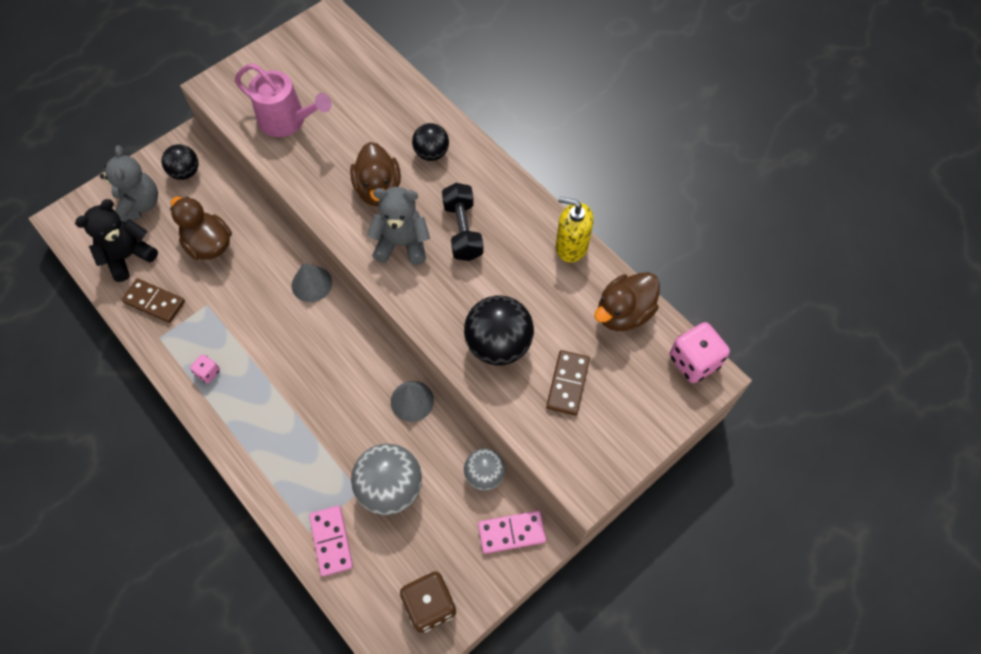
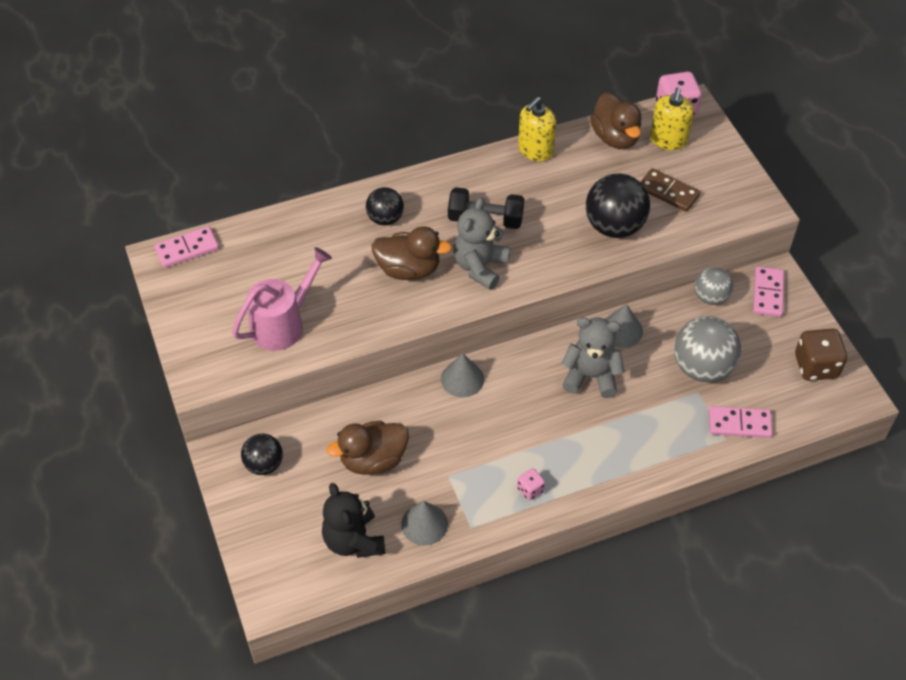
camera: 70 degrees left, 10 degrees down
(139, 205) = (288, 518): grey teddy bear -> grey teddy bear (591, 376)
(154, 302) = (424, 524): brown domino -> grey cone
(344, 31) = (187, 249): none -> pink domino
(644, 365) = (668, 140): none -> yellow soap dispenser

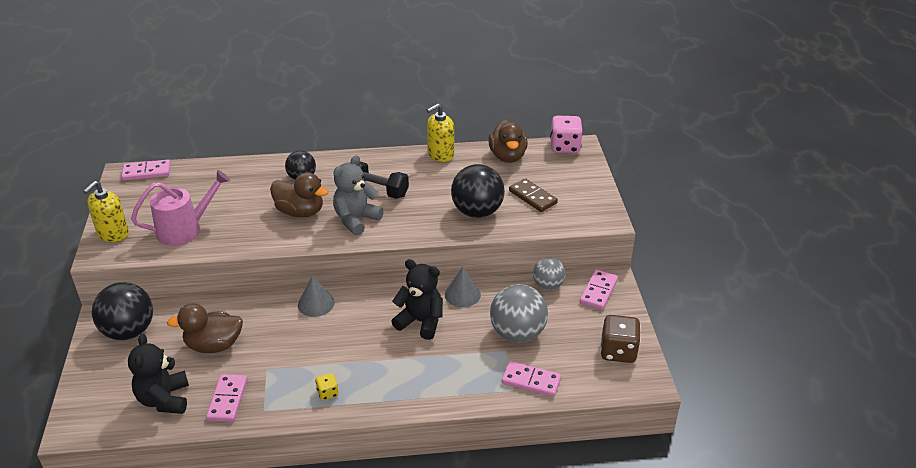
camera: 15 degrees right, 15 degrees down
(264, 464) = (129, 331): black ball -> black ball, size x1.66
(424, 524) = (227, 400): grey cone -> pink domino
(530, 489) = (327, 393): pink dice -> yellow dice
(591, 376) = (420, 322): grey teddy bear -> black teddy bear
(668, 140) = (549, 164): yellow soap dispenser -> yellow soap dispenser (113, 234)

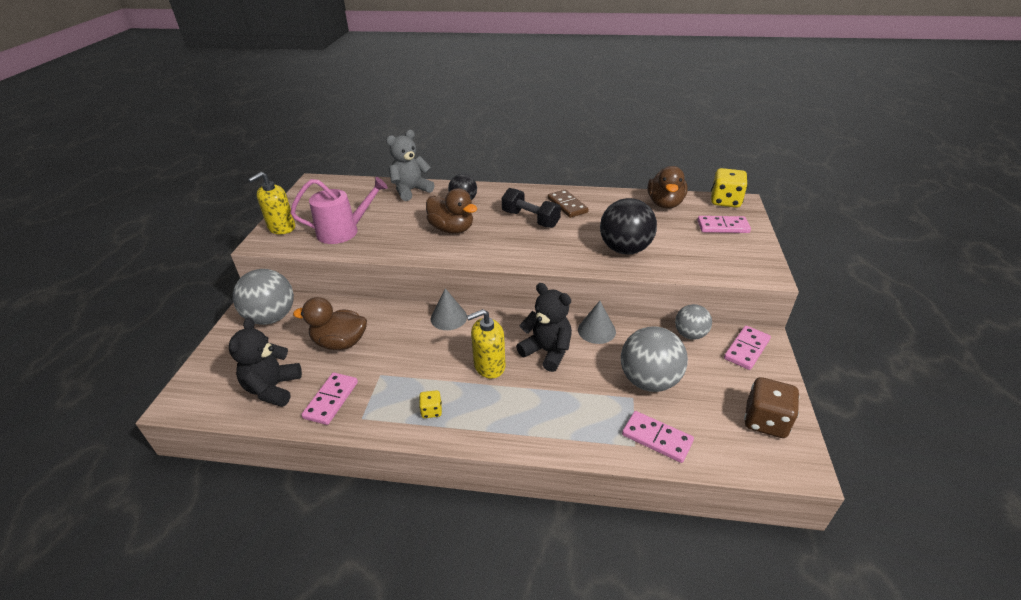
camera: 15 degrees right, 0 degrees up
(129, 331) = (271, 317): black ball -> grey ball
(146, 172) = (333, 182): pink domino -> pink domino (723, 226)
(356, 220) = (502, 242): grey teddy bear -> grey teddy bear (411, 190)
(440, 154) = (598, 195): yellow soap dispenser -> yellow soap dispenser (489, 366)
(533, 197) = (686, 242): brown domino -> brown domino (567, 205)
(565, 147) = (725, 201): pink dice -> yellow dice

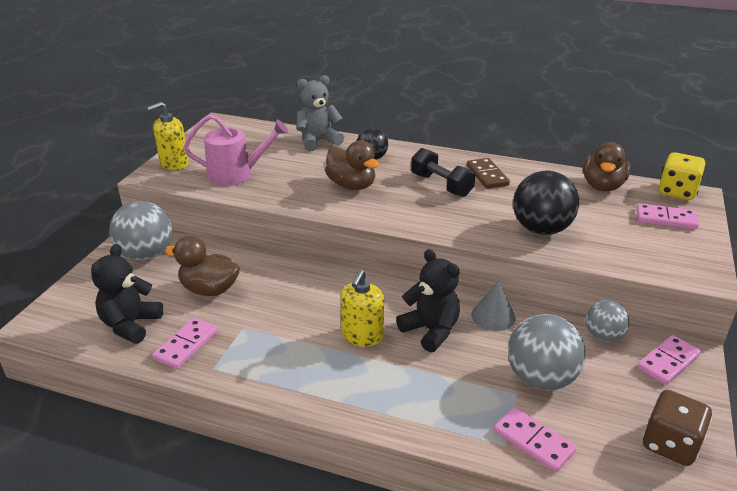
camera: 10 degrees right, 5 degrees down
(431, 411) = (288, 372): yellow dice -> none
(448, 318) = (330, 280): grey cone -> none
(489, 366) = (362, 336): yellow soap dispenser -> yellow soap dispenser turned 60 degrees counterclockwise

